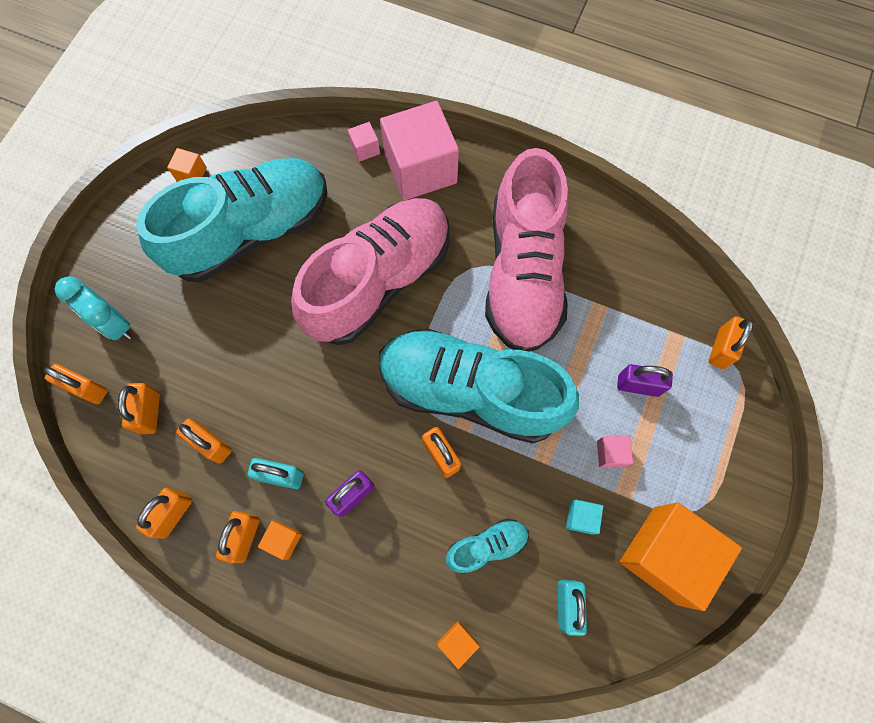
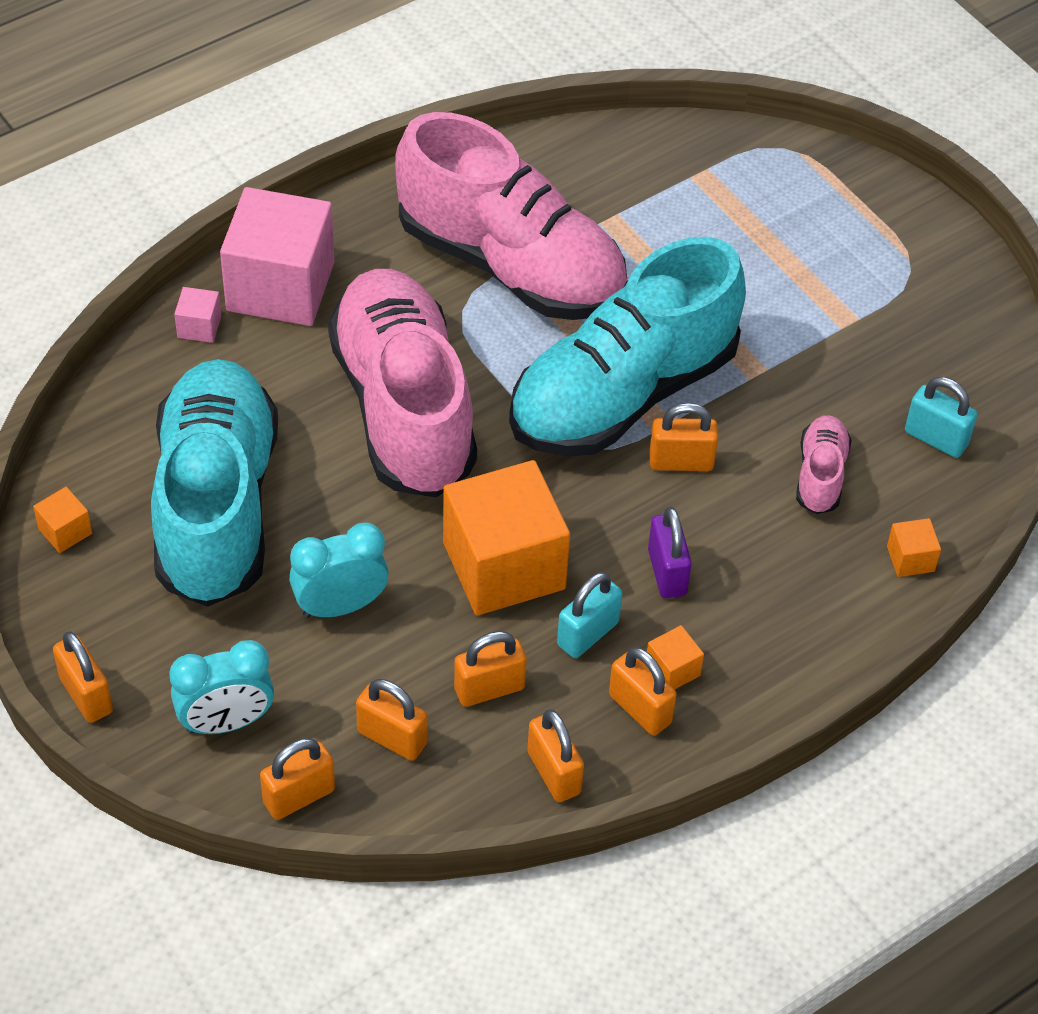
camera: 60 degrees left, 20 degrees down
(222, 333) = (340, 606): none -> turquoise clock
(487, 546) = (820, 475): turquoise shoe -> pink shoe
(581, 517) = (848, 373): turquoise cube -> none
(611, 453) = (794, 307): pink cube -> none
(638, 385) = (733, 240): purple padlock -> none
(665, 555) = (940, 325): orange cube -> orange cube (504, 566)
(721, 348) = (746, 147): orange padlock -> orange padlock (86, 695)

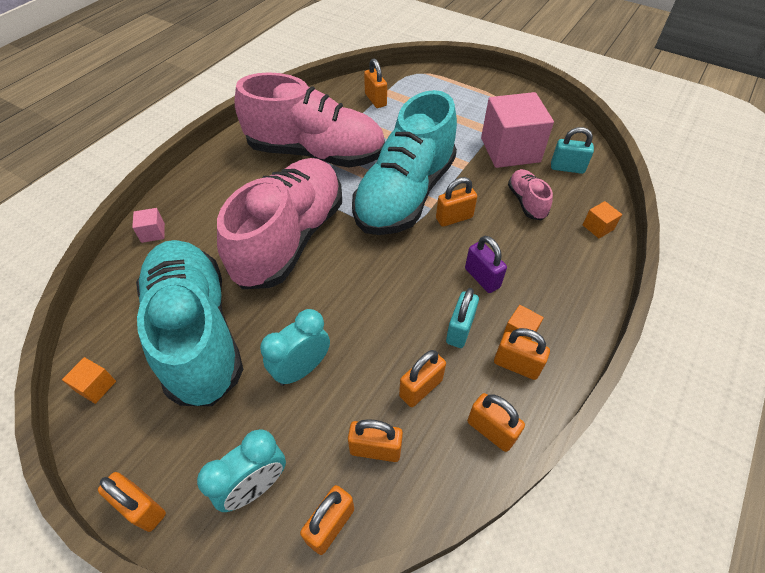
camera: 20 degrees left, 0 degrees up
(280, 286) = (194, 198): pink cube -> pink cube (510, 150)
(403, 407) = (290, 238): pink shoe -> pink shoe turned 60 degrees clockwise
(504, 566) = (390, 307): orange cube -> none
(671, 185) = (375, 100): none -> orange padlock

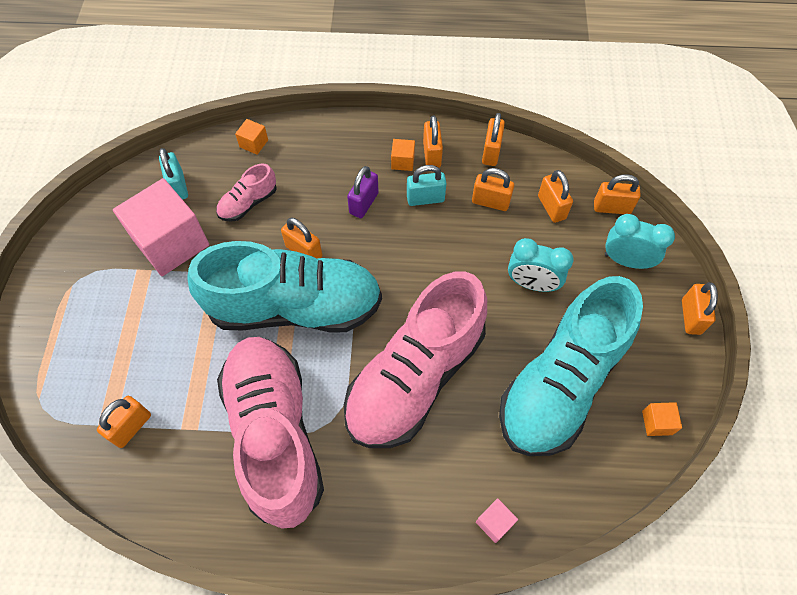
camera: 120 degrees left, 10 degrees up
(290, 238) = (415, 377): pink shoe -> pink shoe turned 45 degrees counterclockwise

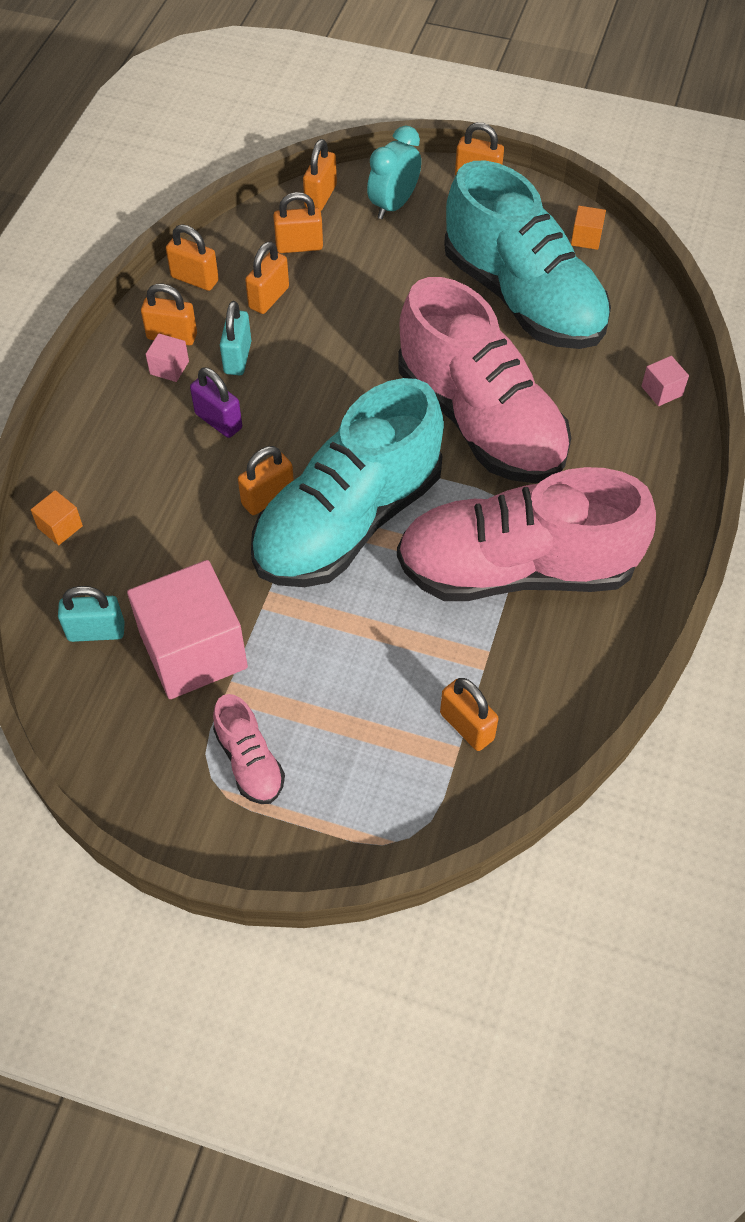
camera: 75 degrees left, 5 degrees down
(248, 203) = (163, 548): pink shoe -> pink shoe (249, 761)
(295, 307) = (348, 521): turquoise shoe -> turquoise shoe turned 150 degrees counterclockwise
(403, 161) = (169, 368): orange cube -> pink cube
(532, 284) = (395, 290): turquoise clock -> none

